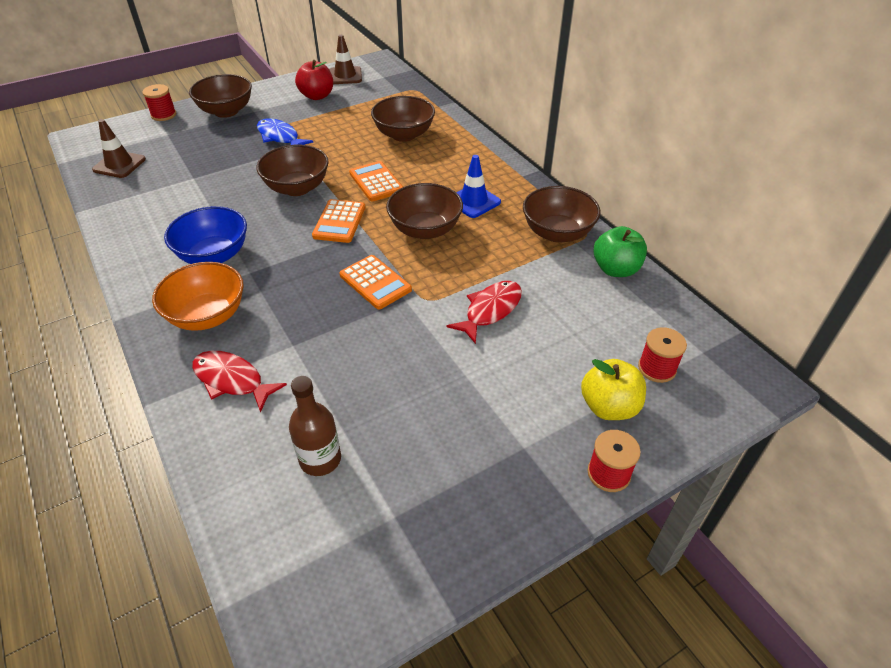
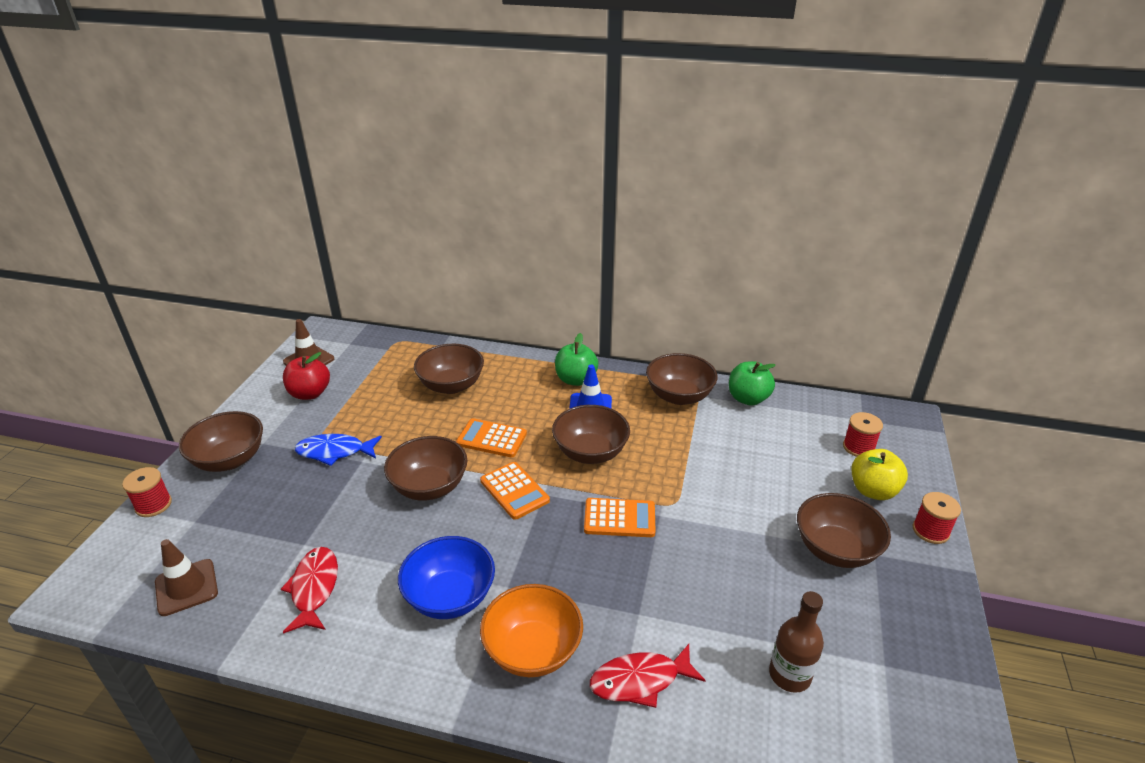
camera: 45 degrees left, 10 degrees down
(490, 310) = (723, 480): red fish -> red fish (314, 588)
(494, 177) = (575, 379): none -> green apple
(496, 418) = (835, 549): none -> brown bowl

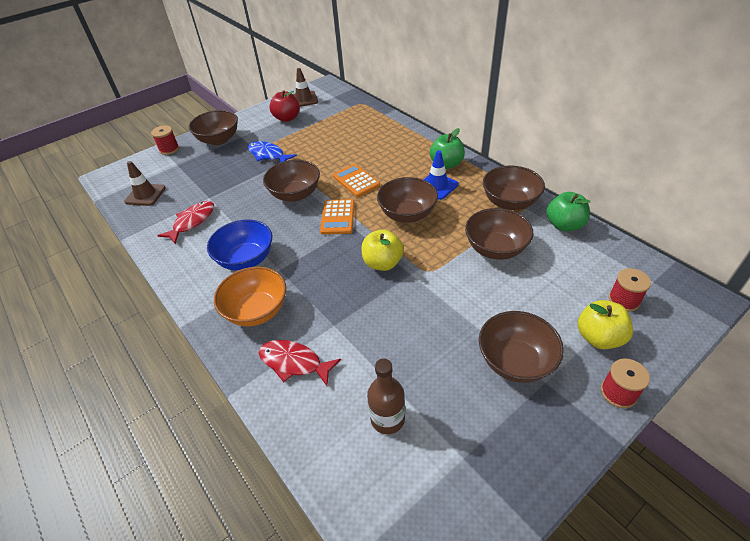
camera: 40 degrees right, 10 degrees up
(451, 385) = (365, 140): brown bowl -> brown bowl (495, 249)
(619, 518) = (382, 263): orange calculator -> yellow apple

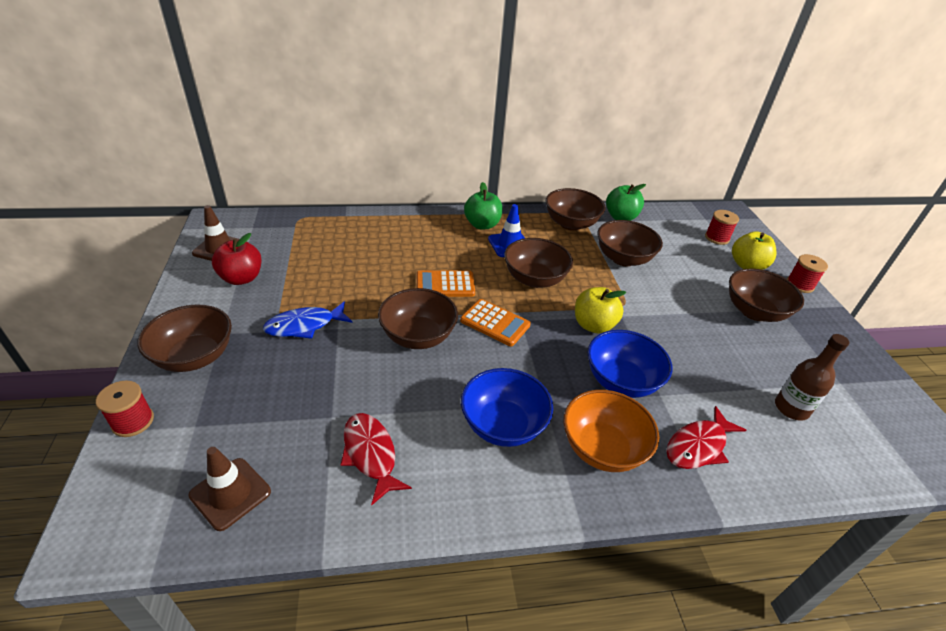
camera: 65 degrees left, 5 degrees down
(331, 299) = (621, 381): none -> blue bowl

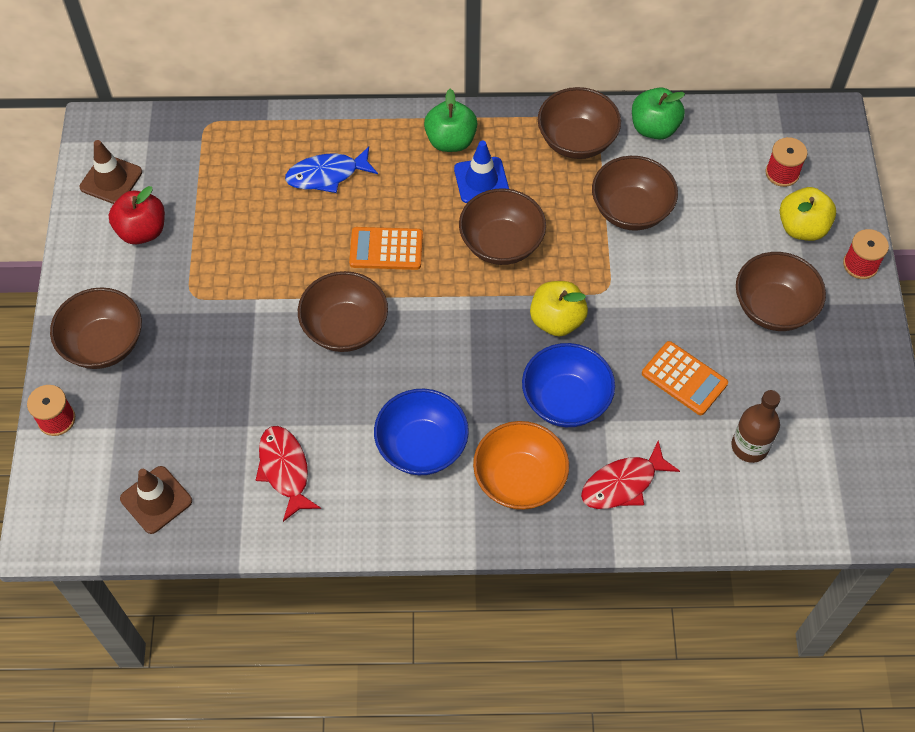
camera: 10 degrees right, 20 degrees up
(304, 325) = (218, 306): blue fish -> blue fish (327, 175)
(495, 323) = (437, 312): orange calculator -> orange calculator (684, 378)

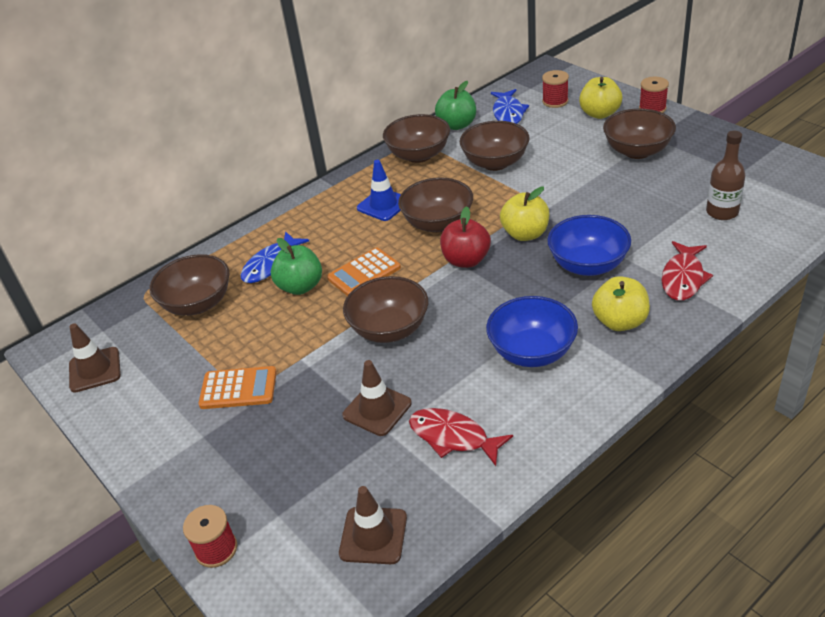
camera: 35 degrees left, 20 degrees down
(104, 344) = (203, 469): brown bowl -> brown bowl (198, 304)
(142, 231) = (157, 381): red apple -> red apple (466, 260)
(260, 397) = (377, 409): none -> brown traffic cone
(450, 141) = (338, 200): green apple -> green apple (300, 286)
(519, 479) = (620, 322): orange bowl -> yellow apple
(684, 378) = (639, 209): orange calculator -> orange calculator (238, 388)
(719, 151) = (508, 113): none -> blue fish

